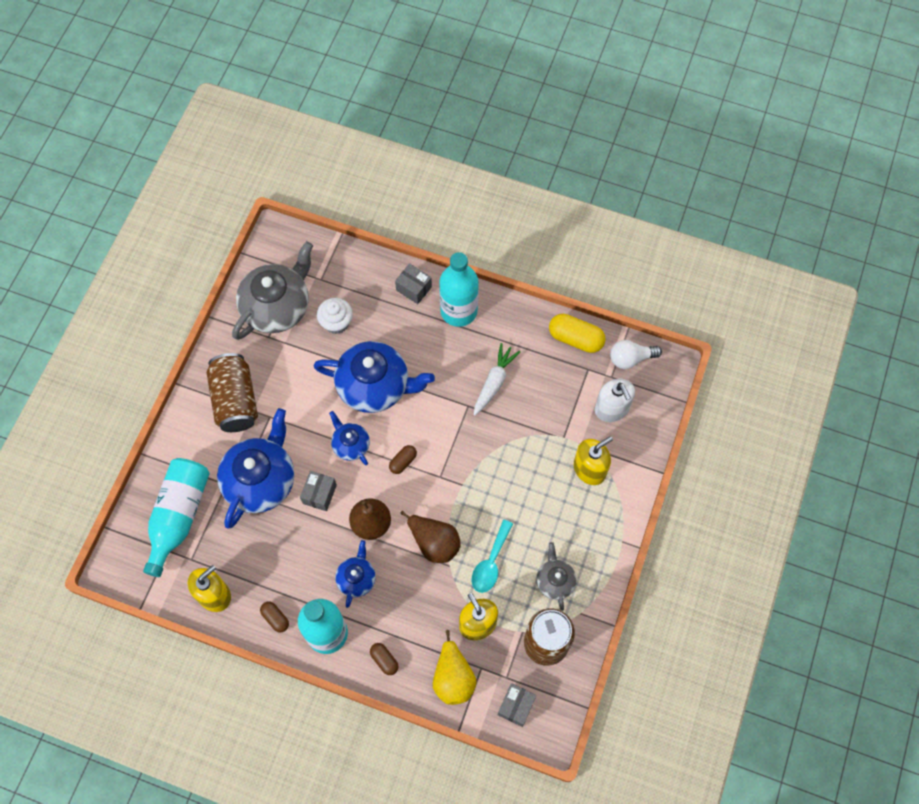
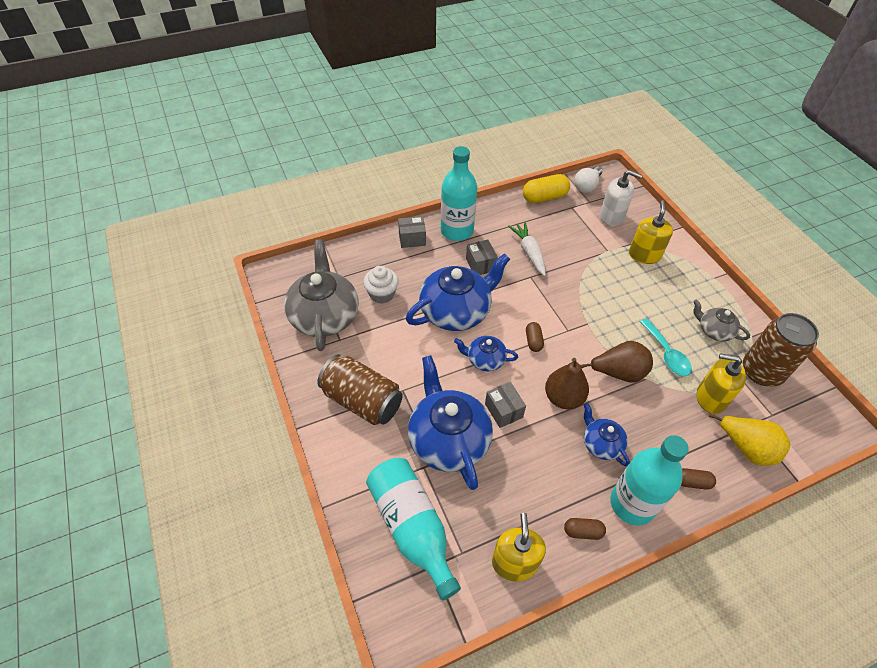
camera: 45 degrees left, 15 degrees down
(516, 706) = (803, 427): grey box -> grey box (480, 264)

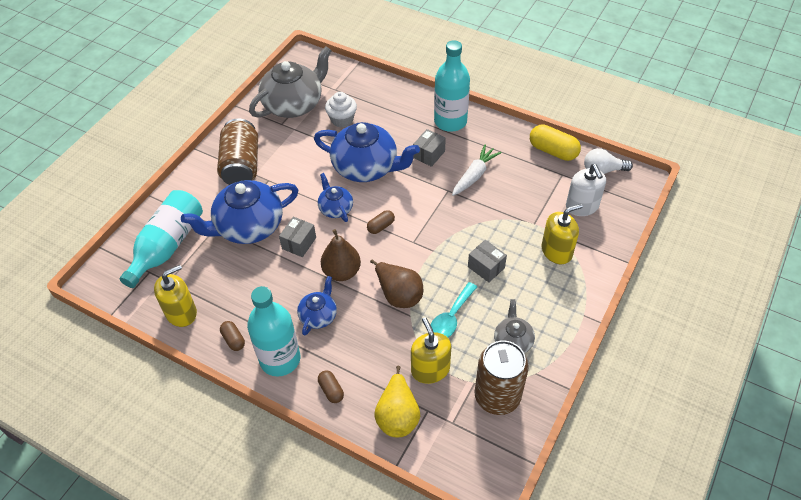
camera: 55 degrees right, 0 degrees up
(412, 239) = (413, 103): grey box -> grey box (486, 267)
(448, 439) = (248, 226): blue teapot -> blue teapot turned 150 degrees counterclockwise

